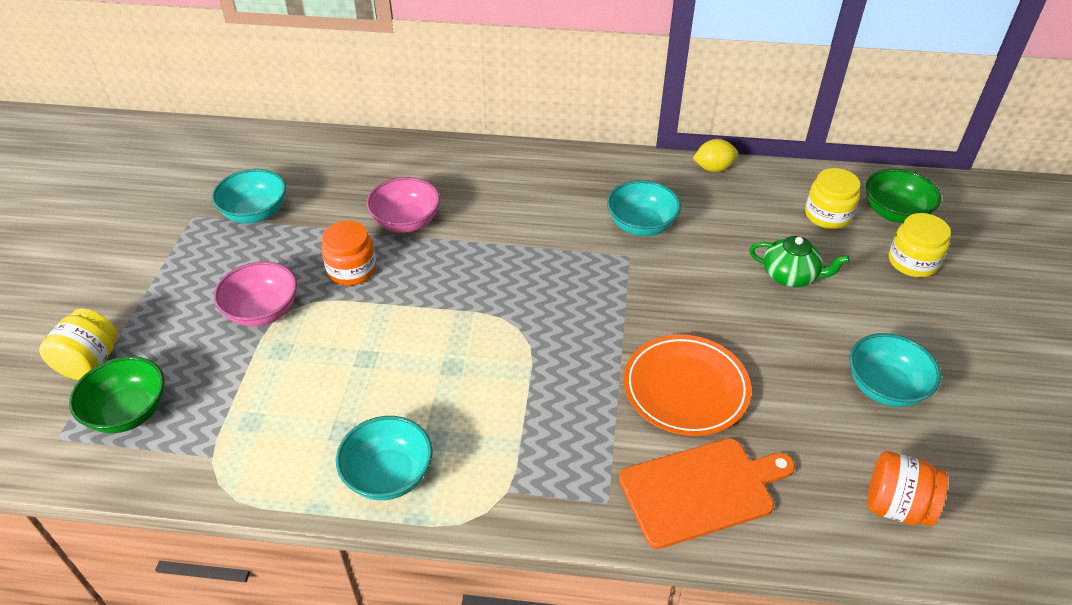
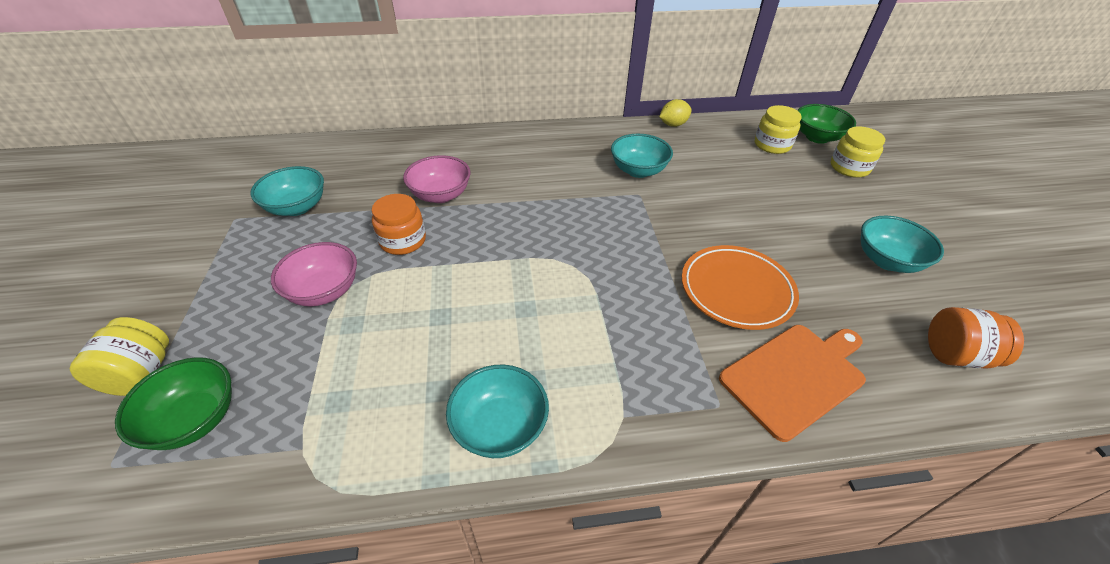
camera: 15 degrees left, 0 degrees up
(790, 276) = (769, 190): green teapot -> none

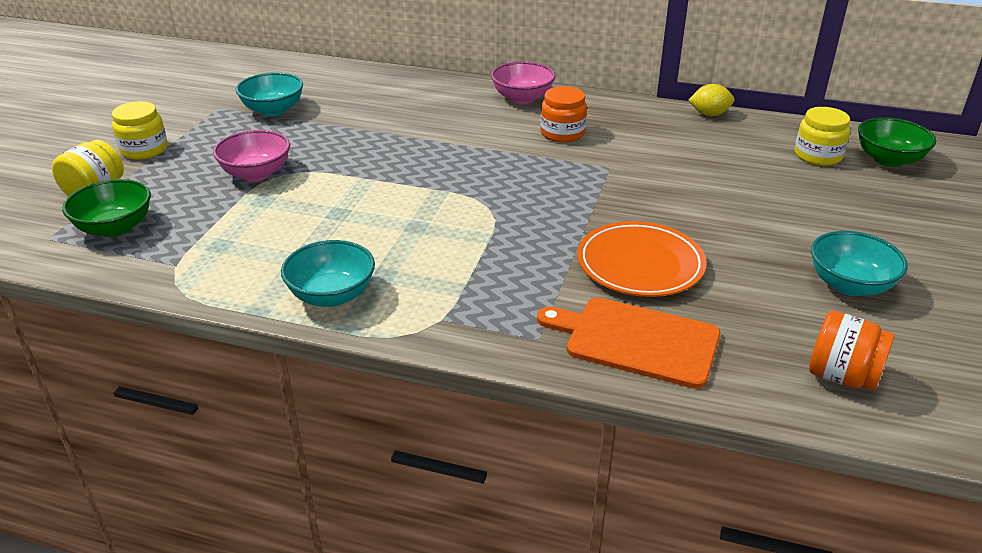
camera: 25 degrees right, 10 degrees down
(403, 241) = (345, 153): orange jar -> orange jar (562, 133)
(441, 195) = (405, 127): pink bowl -> pink bowl (522, 98)
(638, 170) = (627, 147): turquoise bowl -> none
(795, 376) = (636, 341): orange cutting board -> orange cutting board turned 150 degrees counterclockwise
(849, 167) = (900, 196): yellow jar -> yellow jar (144, 150)

